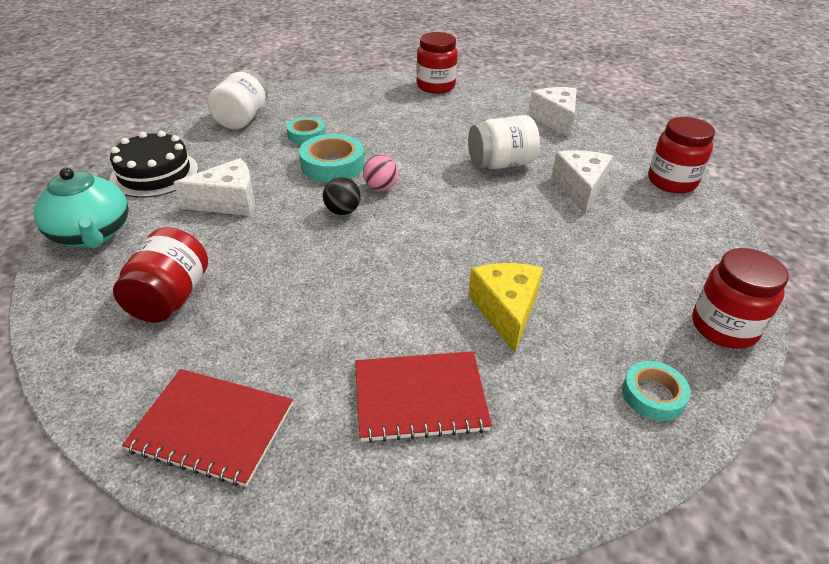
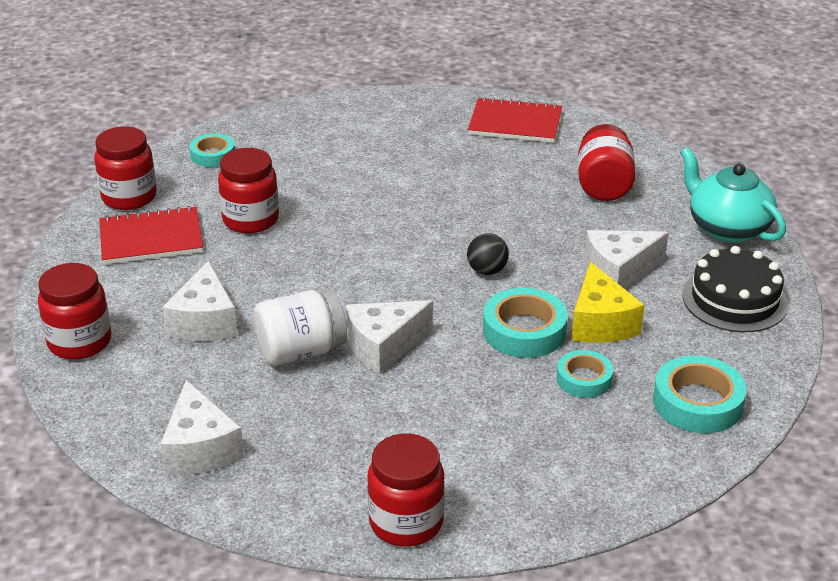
camera: 175 degrees right, 5 degrees down
(242, 119) = (697, 403): white jar -> turquoise tape
(381, 187) = (452, 303): pink ball -> none
(420, 397) = (381, 144): red notebook -> red notebook (151, 238)
(440, 162) = (383, 346): none -> white cheese
(506, 311) = (314, 196): yellow cheese -> yellow cheese (600, 323)
(570, 283) = (250, 220): none -> red jar

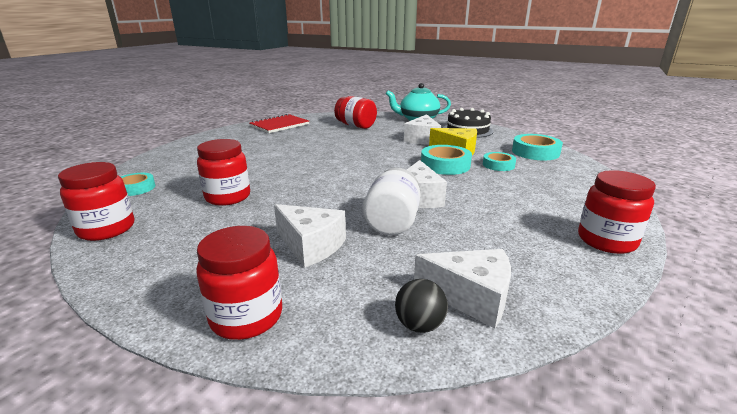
camera: 55 degrees left, 10 degrees down
(151, 238) = (174, 236): red notebook -> none
(487, 271) = (384, 159): black ball -> black ball (419, 325)

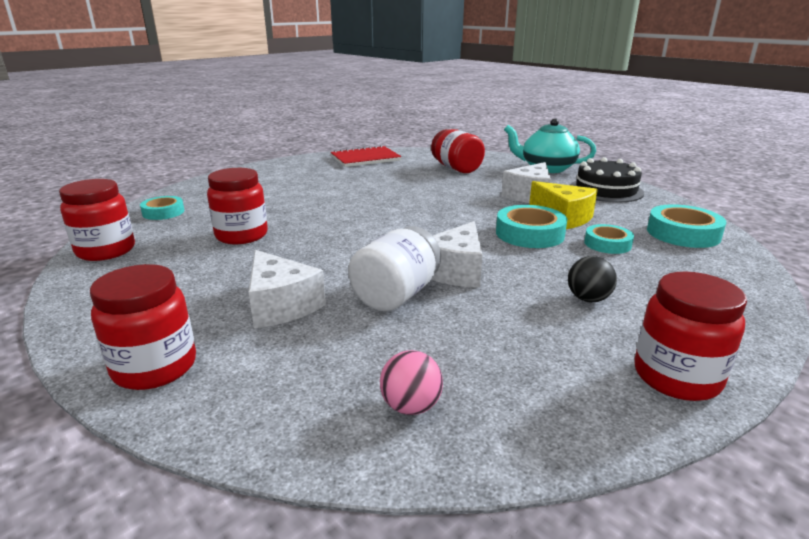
camera: 20 degrees right, 0 degrees up
(419, 325) = (321, 423): black ball -> black ball (588, 299)
(471, 297) = (411, 406): white cheese -> pink ball

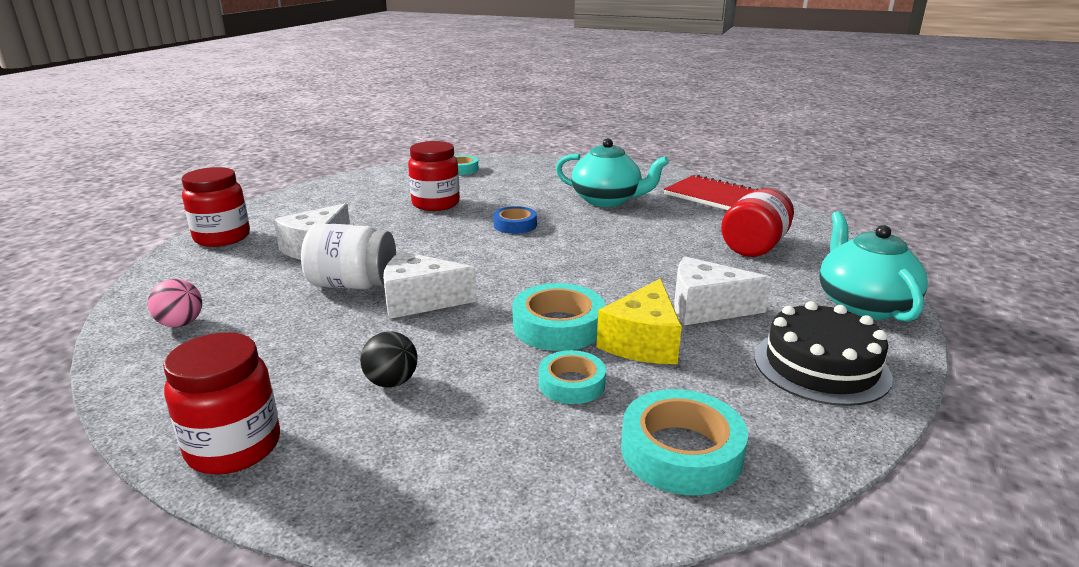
camera: 65 degrees right, 0 degrees up
(106, 251) = (377, 177): red jar -> none
(331, 182) = (607, 200): none -> turquoise teapot
(339, 216) = (515, 225): none -> blue tape

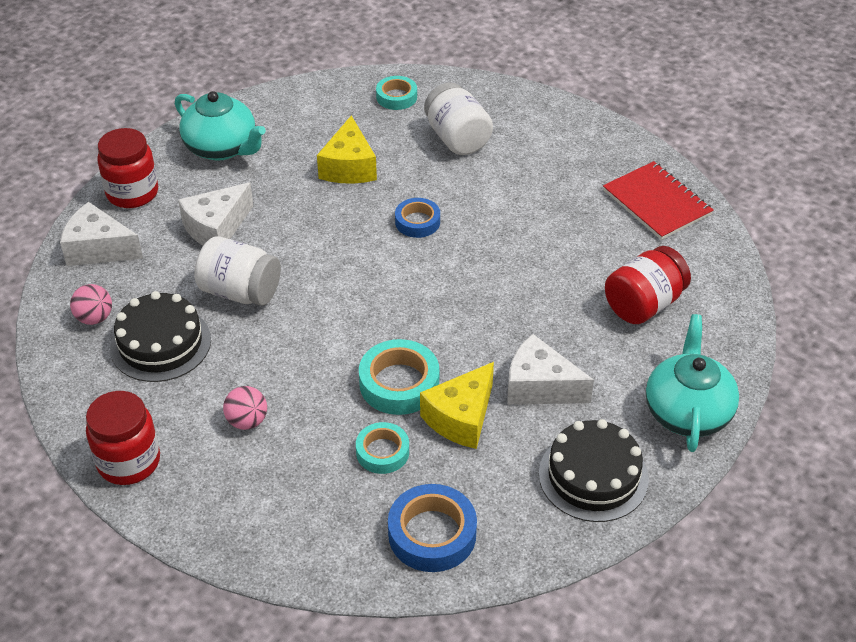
camera: 15 degrees right, 20 degrees up
(266, 333) = (160, 343): none -> black cake
(391, 382) = (247, 421): black ball -> pink ball
(420, 301) = (293, 326): white cheese -> white cheese (99, 249)
(435, 204) = (349, 167): red jar -> yellow cheese
(523, 182) = (457, 138): none -> white jar
(607, 200) = (534, 191): turquoise teapot -> turquoise teapot (222, 148)
(681, 451) = (432, 534): turquoise tape -> blue tape

